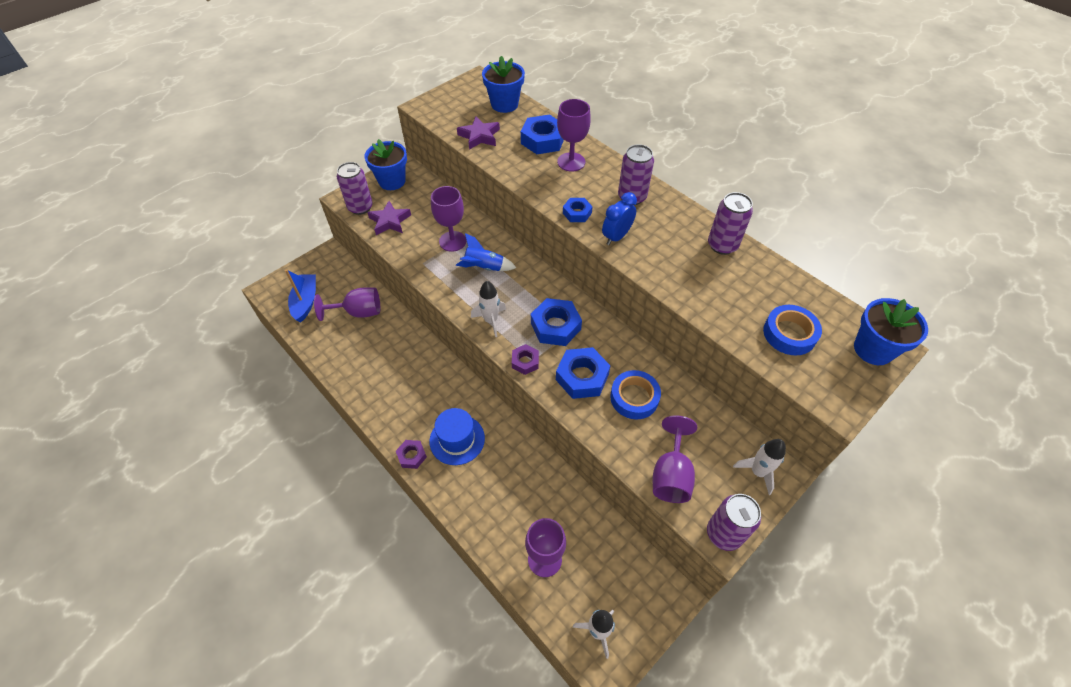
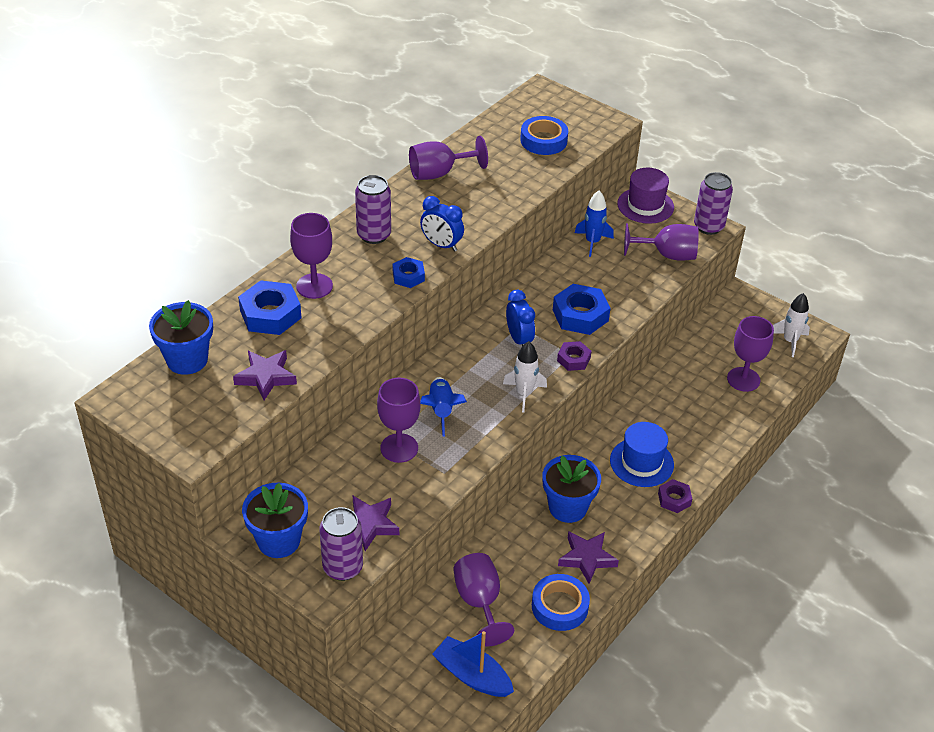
camera: 100 degrees left, 10 degrees down
(305, 301) = (472, 675): blue boat -> blue boat turned 45 degrees clockwise
(373, 381) = (587, 558): none -> purple star
(555, 326) = (519, 339): blue nut -> blue clock
(634, 398) = (594, 278): blue tape -> blue tape (559, 606)
(690, 407) = (592, 242): none -> blue rocket
(722, 245) = (439, 173): purple can -> purple goblet
(757, 472) = (645, 205): white rocket -> purple hat
(873, 349) = (547, 99): blue flower pot -> blue flower pot (567, 507)

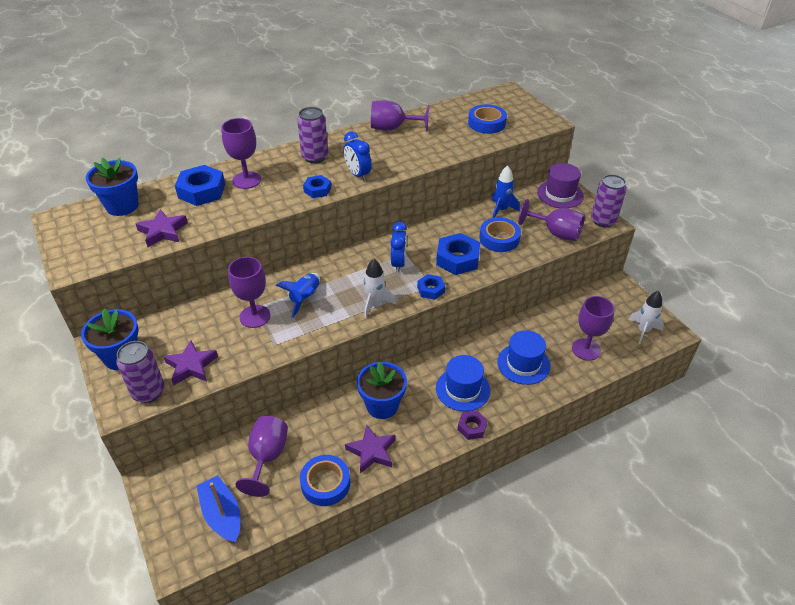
camera: 25 degrees right, 0 degrees up
(573, 359) = (431, 289): purple nut -> blue nut
(611, 278) = (499, 239): none -> blue tape
(688, 415) = (523, 364): none -> blue hat

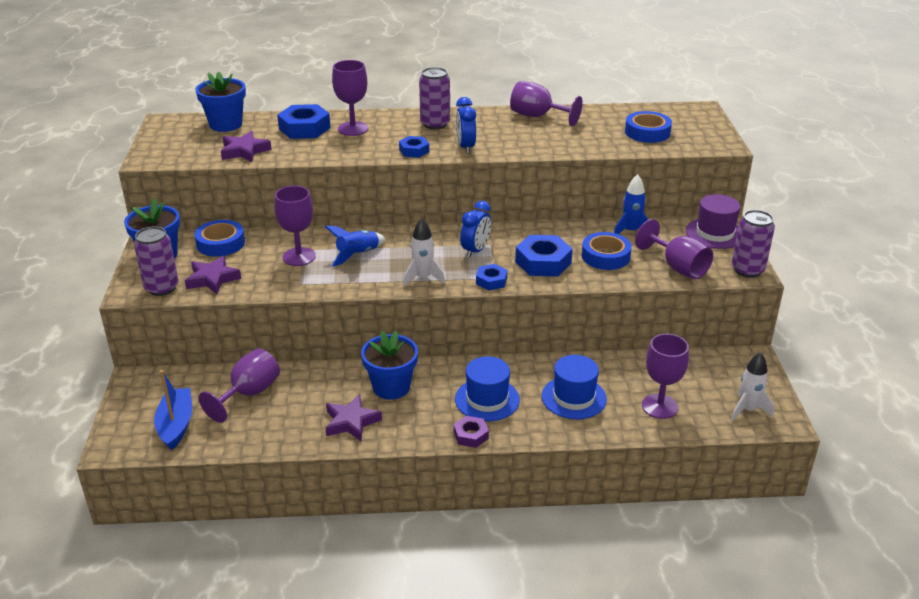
camera: 25 degrees right, 10 degrees down
(325, 483) = (287, 433): blue tape -> blue tape (220, 243)

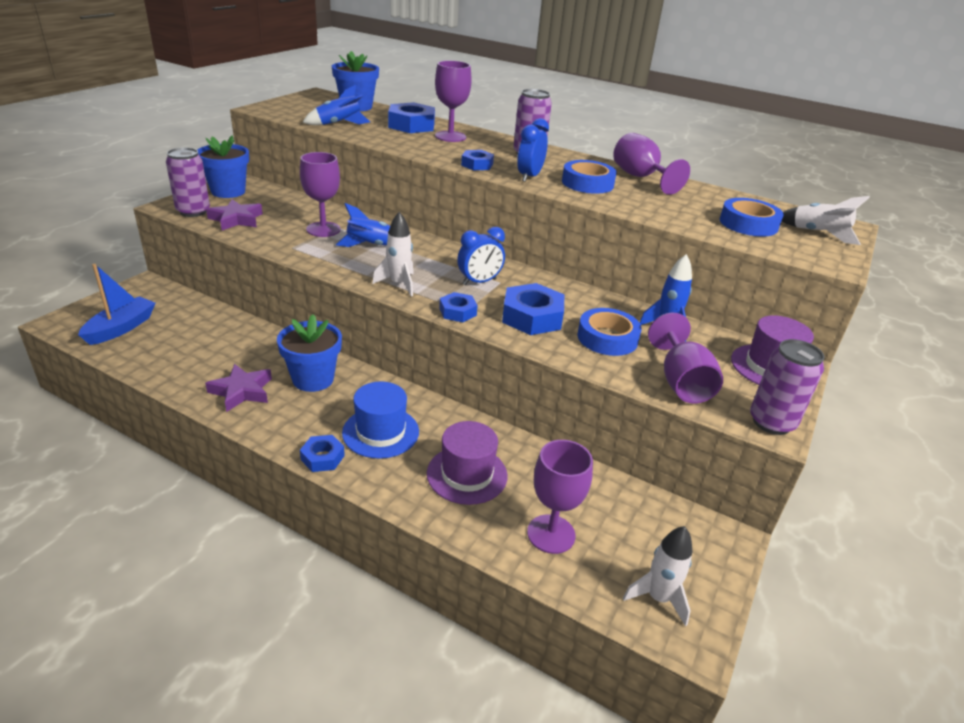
camera: 30 degrees right, 0 degrees up
(220, 243) = (282, 199): blue tape -> blue tape (587, 183)
(244, 151) = (338, 124): purple star -> blue rocket
(249, 393) = (202, 330): purple goblet -> none
(471, 435) = (322, 457): purple nut -> blue nut
(573, 397) = (467, 474): blue hat -> purple hat
(693, 123) = (818, 233): none -> white rocket

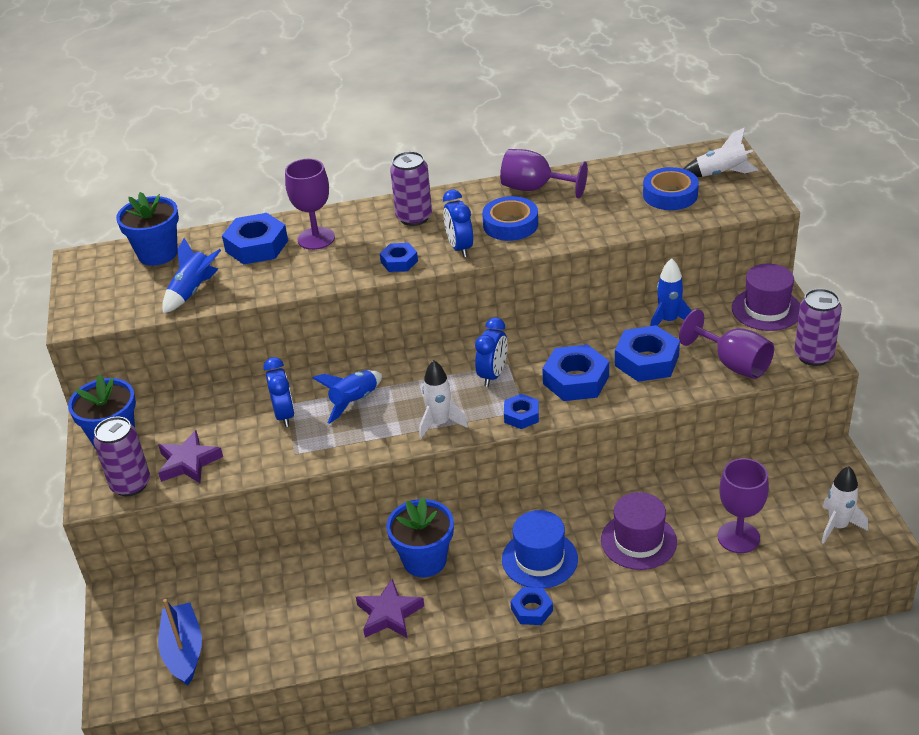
camera: 35 degrees left, 5 degrees up
(323, 229) = (284, 415): purple goblet -> blue clock
(607, 338) = (646, 361): blue tape -> blue nut

